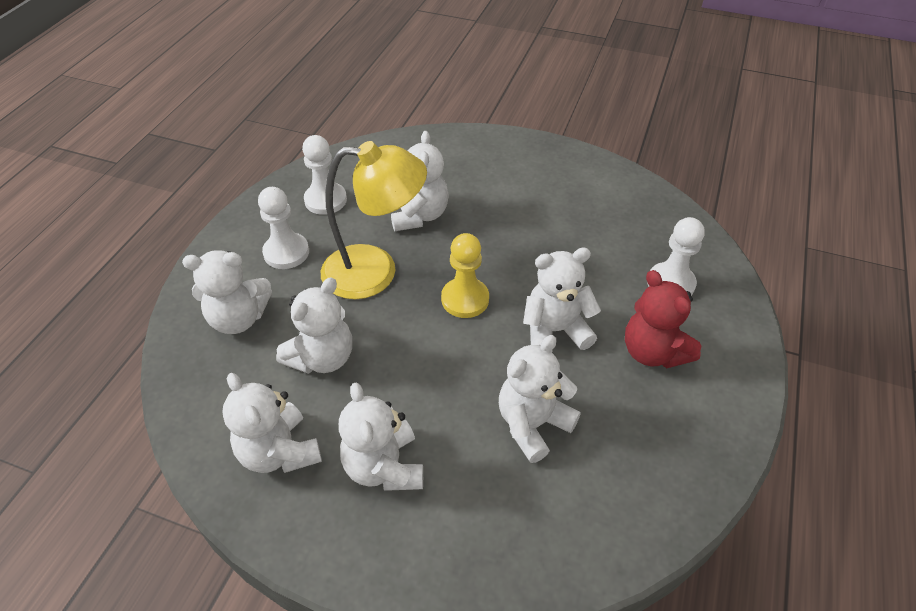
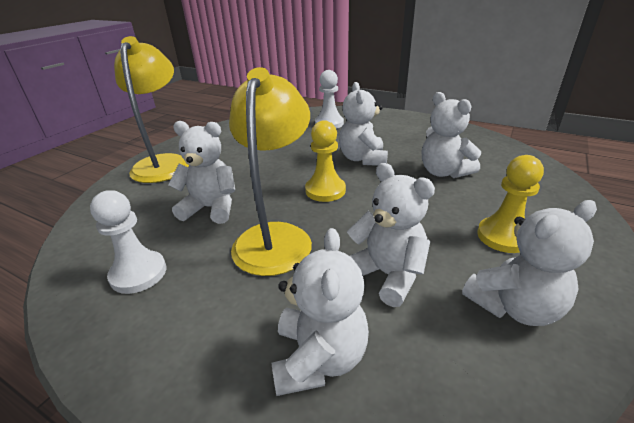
camera: 80 degrees left, 15 degrees down
(286, 252) = (213, 309): white pawn -> none
(384, 467) = (503, 236): white teddy bear -> yellow pawn
(505, 154) = (164, 163): none -> yellow lamp
(653, 352) = (382, 133): red teddy bear -> none

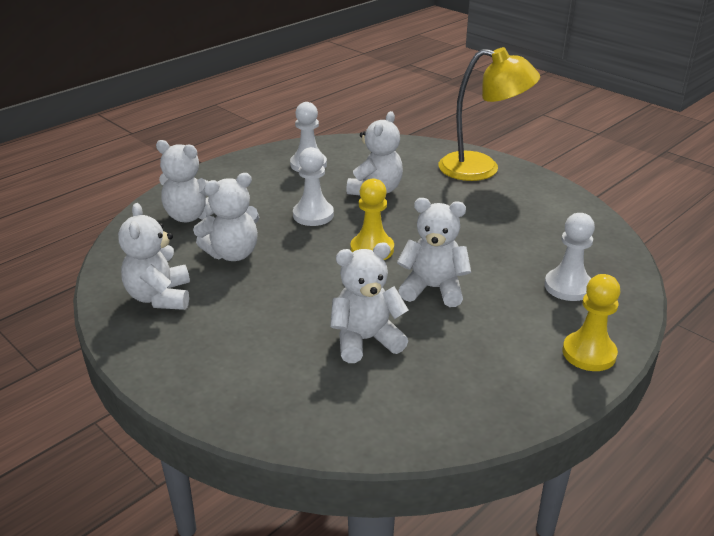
camera: 105 degrees right, 0 degrees up
(276, 237) = (313, 215): yellow lamp -> white pawn
(503, 236) = (228, 329): yellow pawn -> yellow pawn (589, 353)

